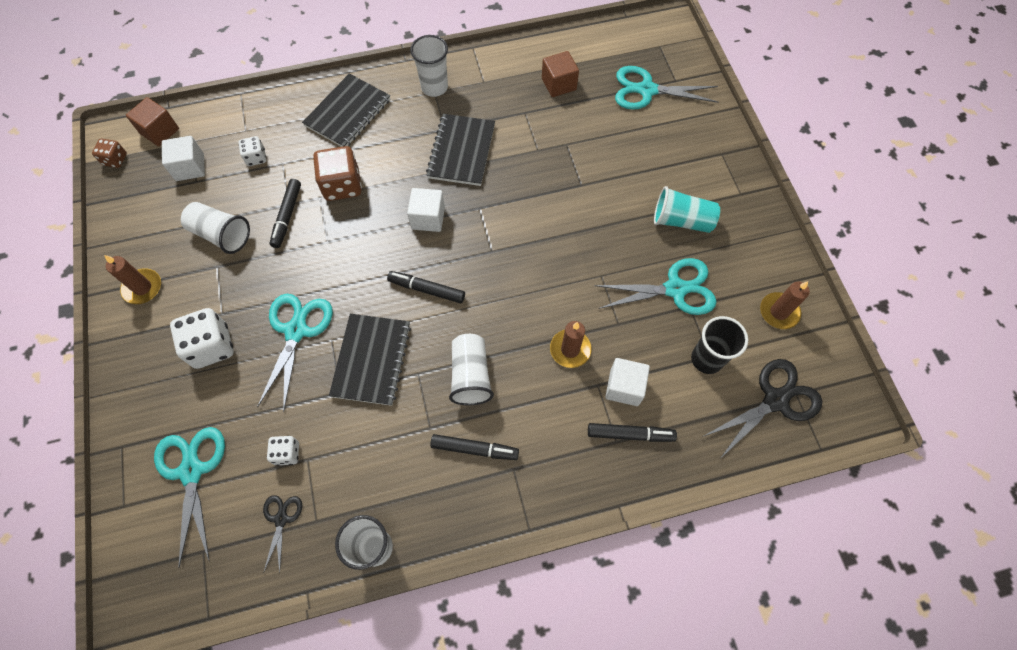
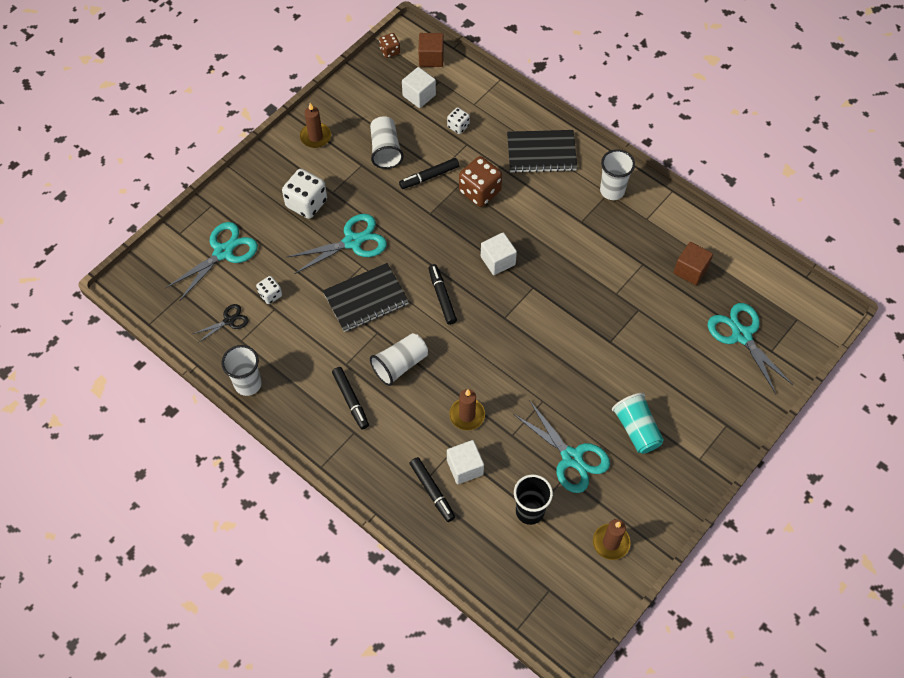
camera: 55 degrees right, 5 degrees down
(461, 151) = (571, 245): black notebook -> none
(775, 400) = (533, 577): black scissors -> none

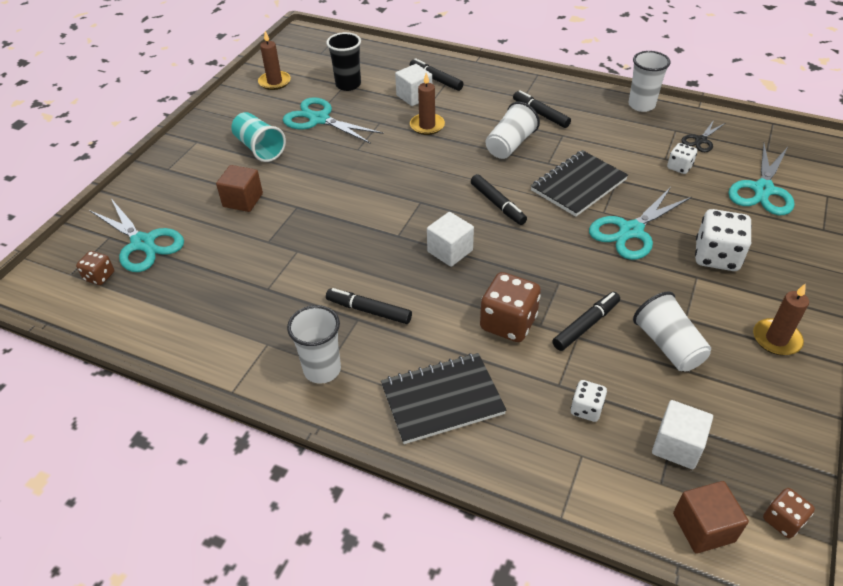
camera: 165 degrees right, 15 degrees down
(572, 225) = (369, 310): none -> black marker
(690, 270) = (204, 295): brown cube -> brown cube (243, 200)
(773, 309) = (99, 276): none -> brown dice

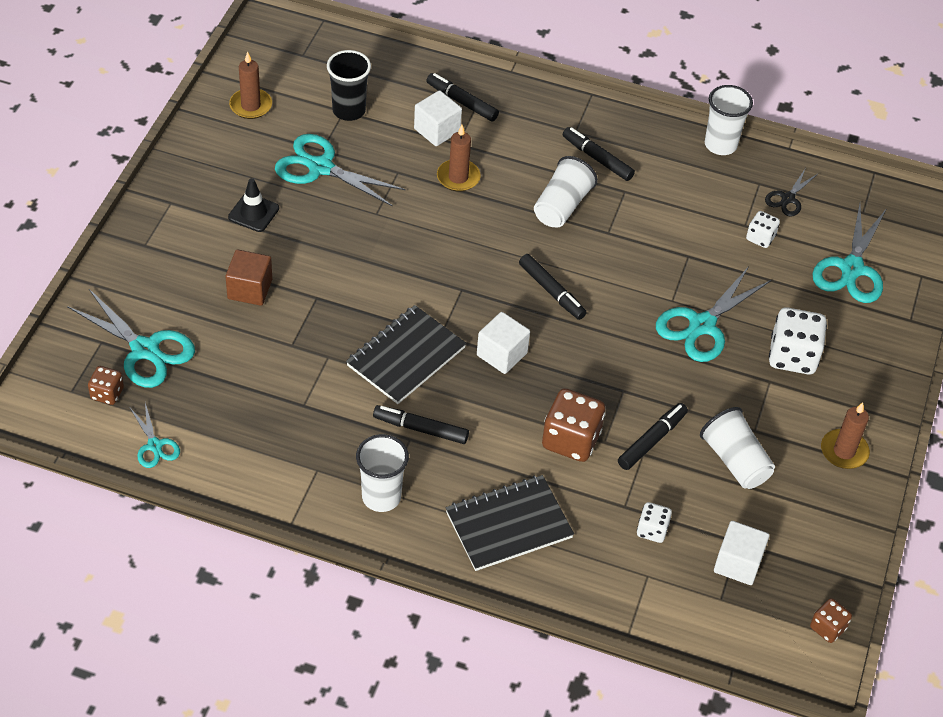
camera: 10 degrees left, 5 degrees up
(126, 319) = (155, 445): none -> turquoise scissors
(259, 148) = (253, 213): turquoise cup -> black traffic cone
(578, 185) = (644, 264): black notebook -> black notebook (406, 357)
(703, 527) = (757, 637): brown cube -> none

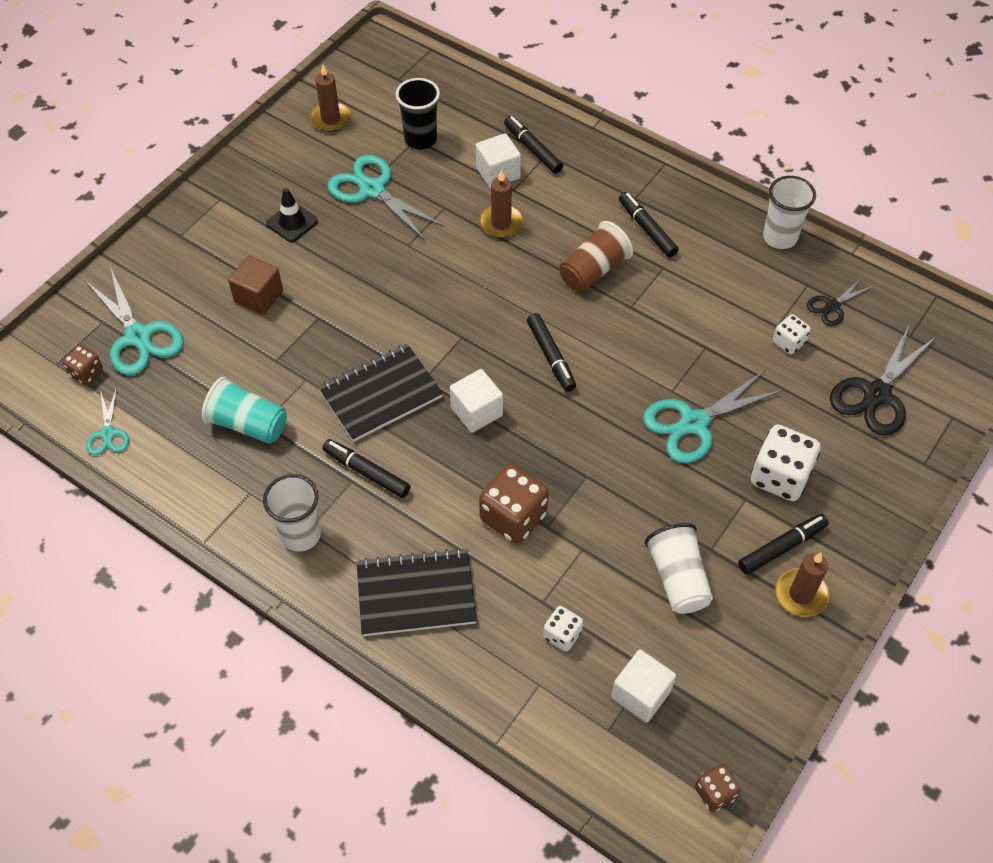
camera: 20 degrees right, 5 degrees up
(289, 409) = (248, 424): none -> turquoise cup
(562, 206) = (593, 271): white cup -> brown cup
(652, 440) = (597, 536): black marker -> black marker (782, 547)
(851, 269) = (876, 394): turquoise scissors -> black scissors

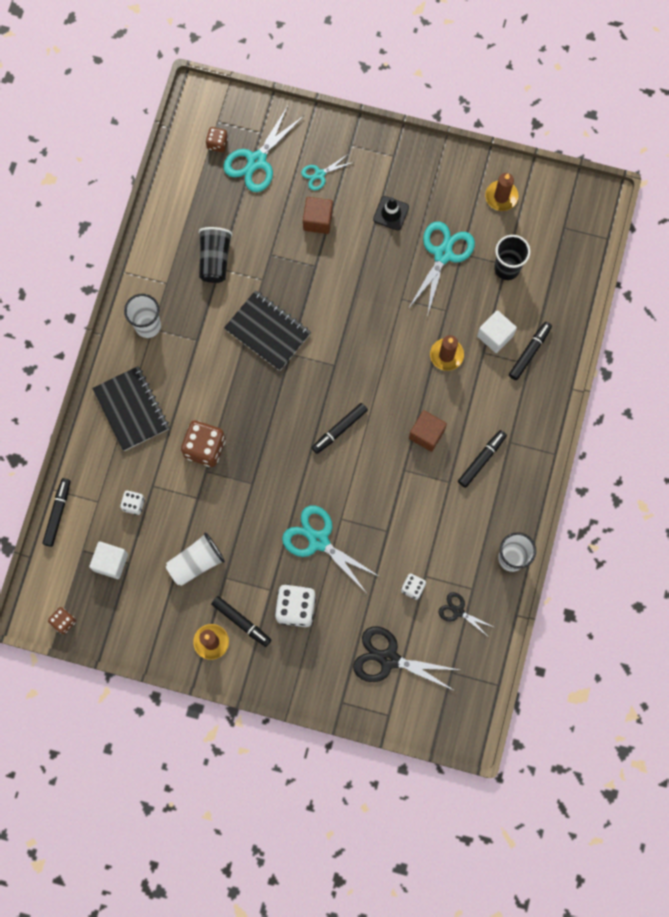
camera: 70 degrees right, 20 degrees up
(108, 434) = (178, 180): turquoise scissors -> turquoise scissors (319, 174)
(248, 424) = (215, 259): turquoise cup -> black cup
(366, 472) = (205, 346): black marker -> black marker (58, 513)
(476, 411) = (276, 397): white cube -> none
(593, 271) = (426, 434): brown cup -> brown cube

